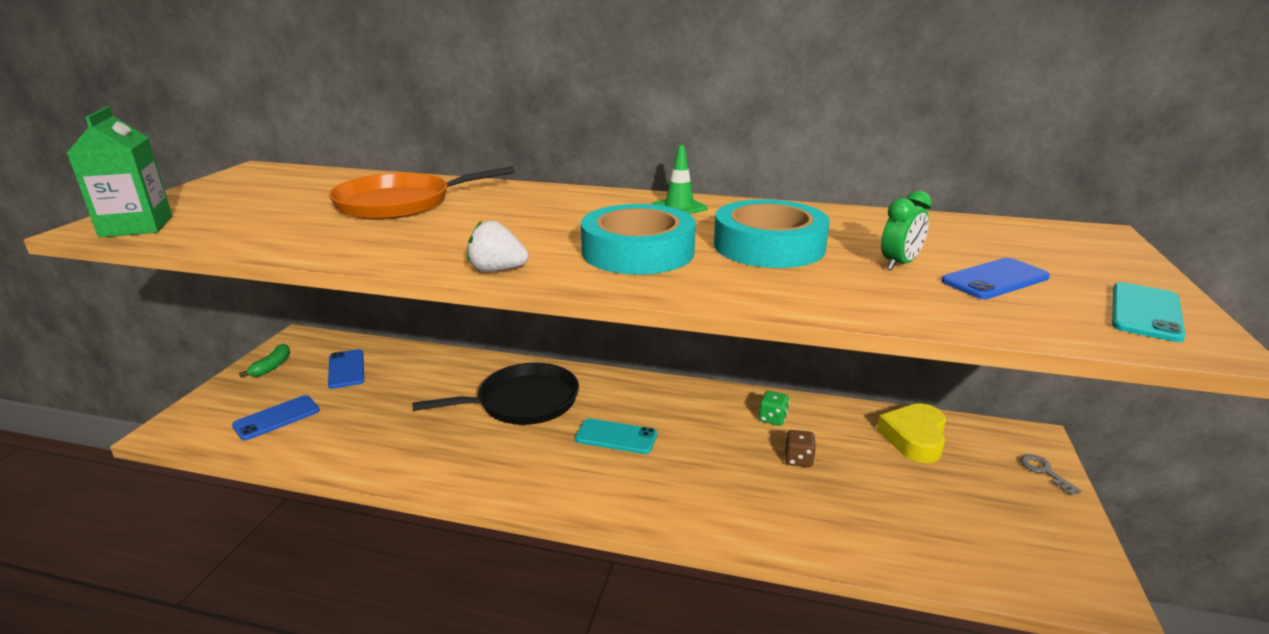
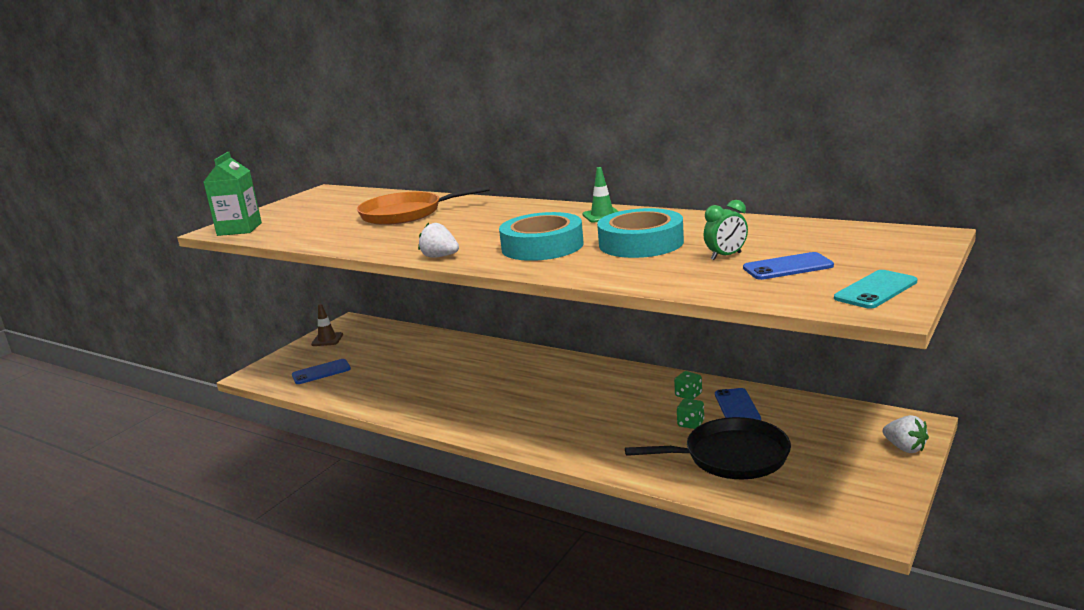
camera: 20 degrees right, 5 degrees down
(272, 366) = (327, 339): green banana -> brown traffic cone
(346, 369) = (377, 344): blue phone -> blue phone (737, 407)
(523, 402) = (495, 372): black pan -> black pan (731, 456)
(616, 437) = (554, 399): turquoise phone -> none
(798, 459) = (690, 424): brown dice -> green dice
(914, 438) = (804, 416): yellow heart -> none
(1044, 472) = (905, 448): grey key -> white strawberry

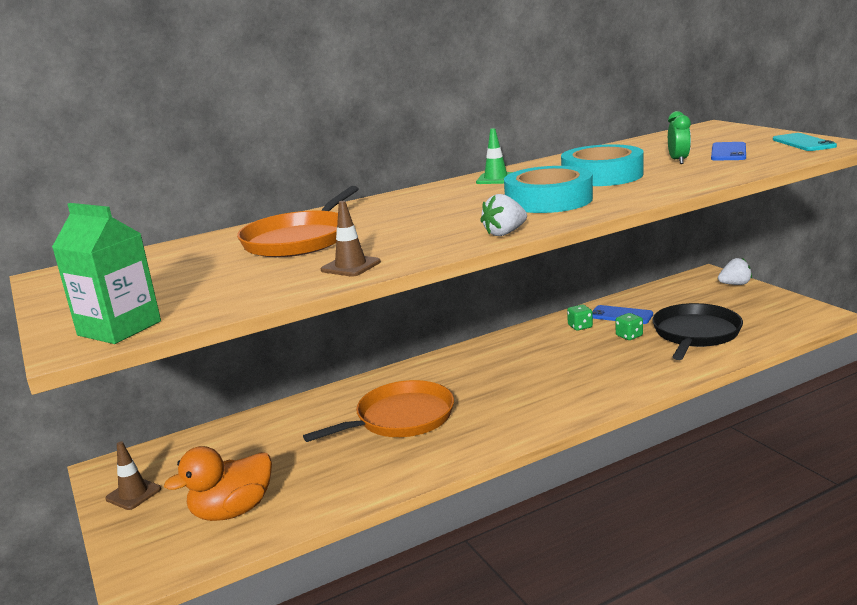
camera: 60 degrees left, 0 degrees up
(321, 372) = (232, 511): blue phone -> orange duck
(352, 240) = (351, 266): none -> brown traffic cone
(461, 379) = (400, 418): none -> orange pan

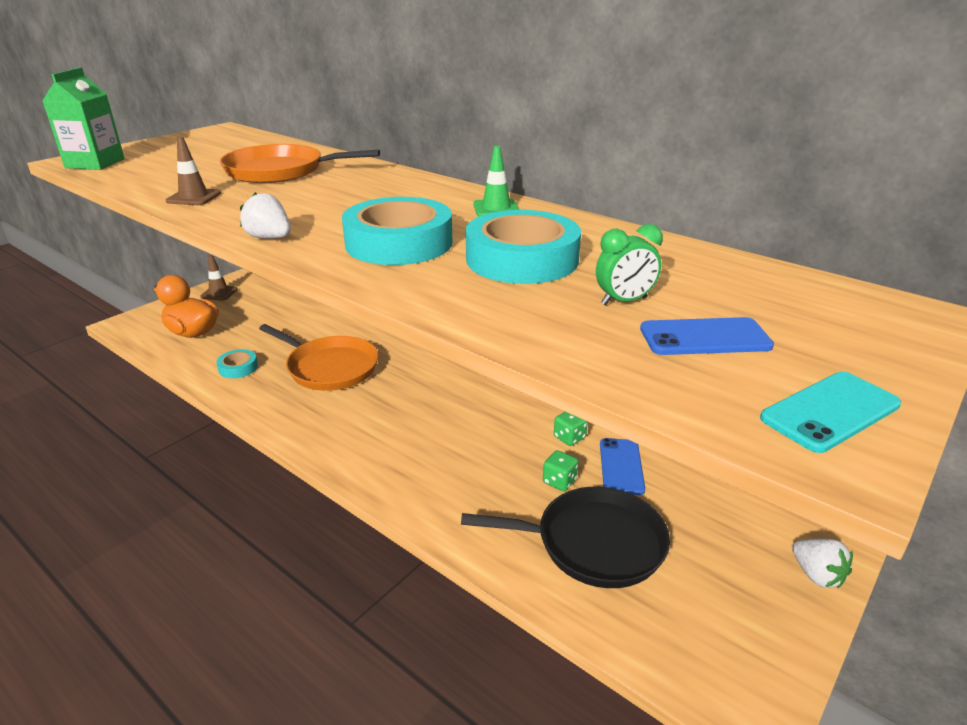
camera: 65 degrees right, 10 degrees up
(355, 474) = (238, 368): none -> turquoise tape

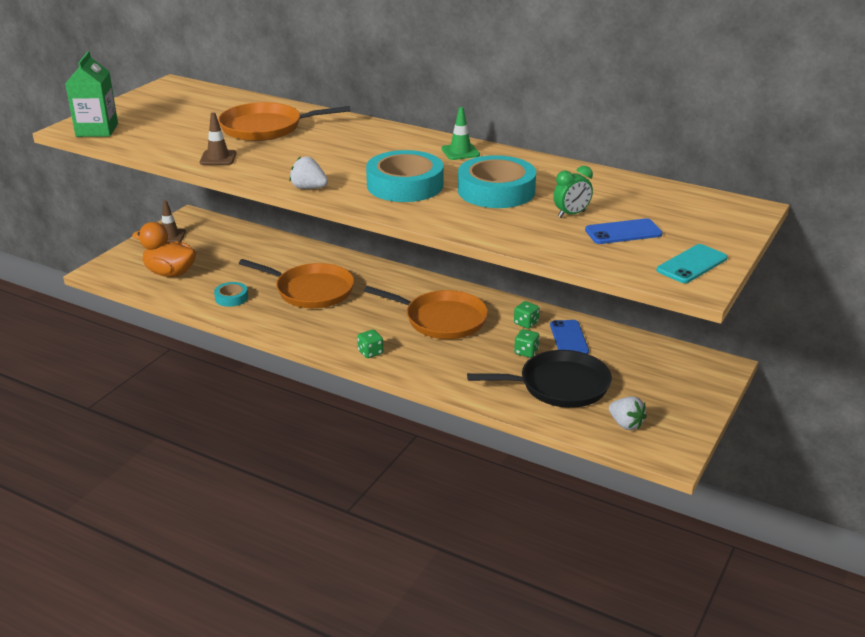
camera: 10 degrees left, 0 degrees up
(359, 458) = (370, 352): none -> green dice
(465, 421) = (441, 320): none -> orange pan
(816, 575) = (708, 387): white strawberry -> white strawberry (625, 424)

